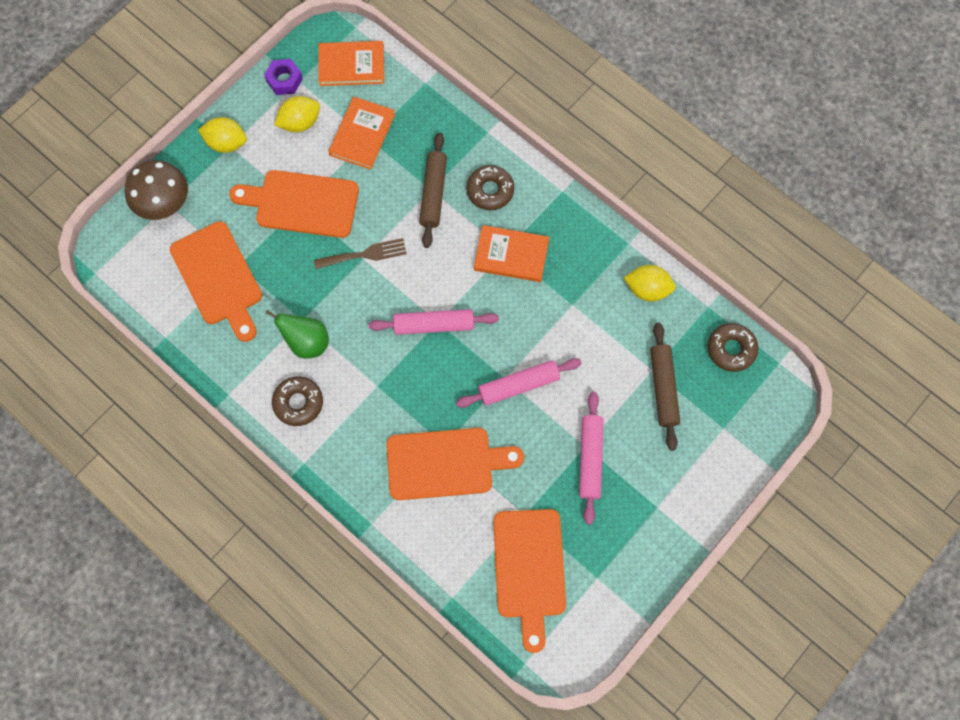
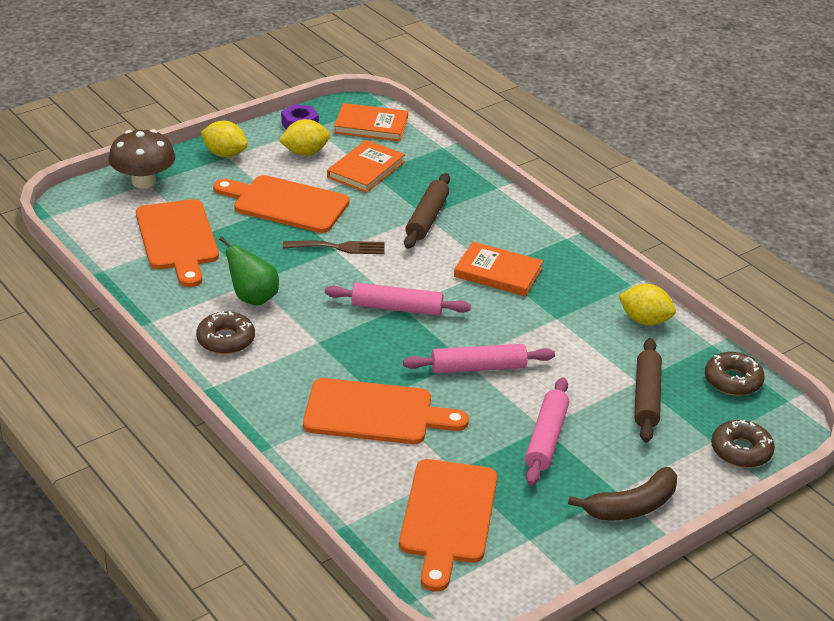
camera: 10 degrees right, 35 degrees down
(490, 191) = (488, 226): brown donut -> brown donut (741, 451)
(670, 521) = (631, 506): none -> brown banana

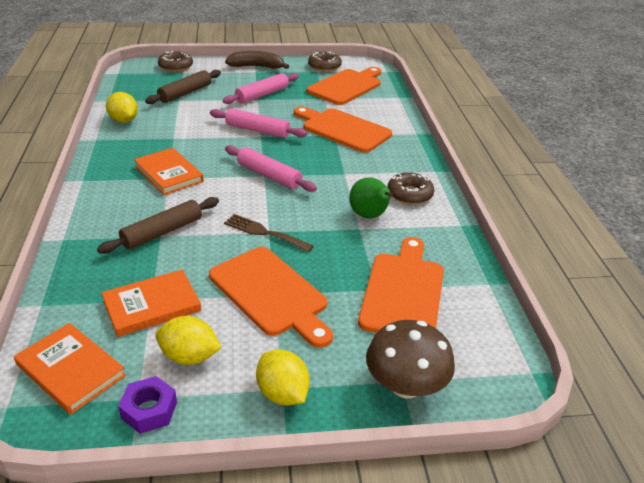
camera: 150 degrees left, 0 degrees up
(733, 380) = (129, 86): brown donut -> brown donut (324, 66)

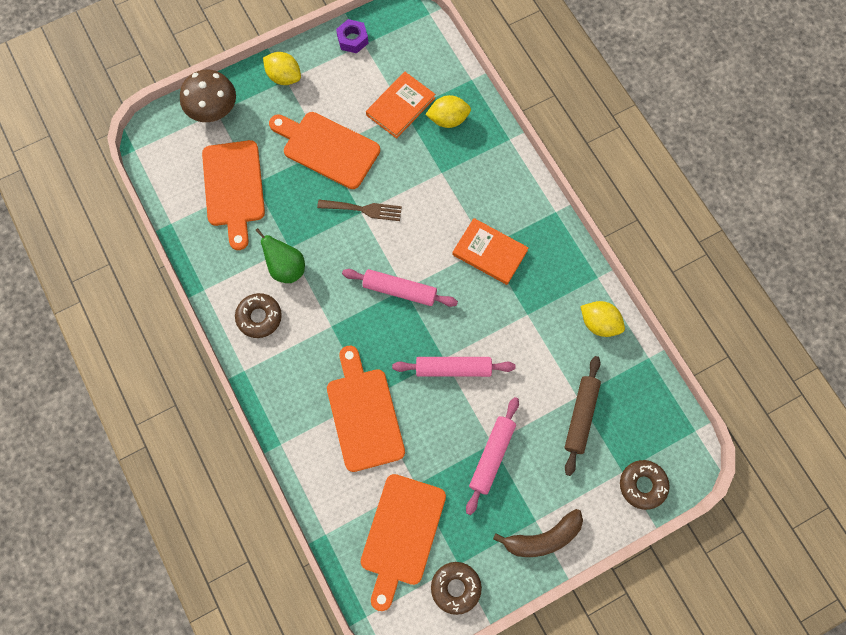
camera: 160 degrees right, 35 degrees up
(71, 370) = (414, 45): orange book -> none
(162, 232) = (442, 177): brown rolling pin -> none
(189, 356) = (352, 79): yellow lemon -> yellow lemon (448, 119)
(343, 129) = (364, 414): orange cutting board -> orange cutting board turned 120 degrees counterclockwise

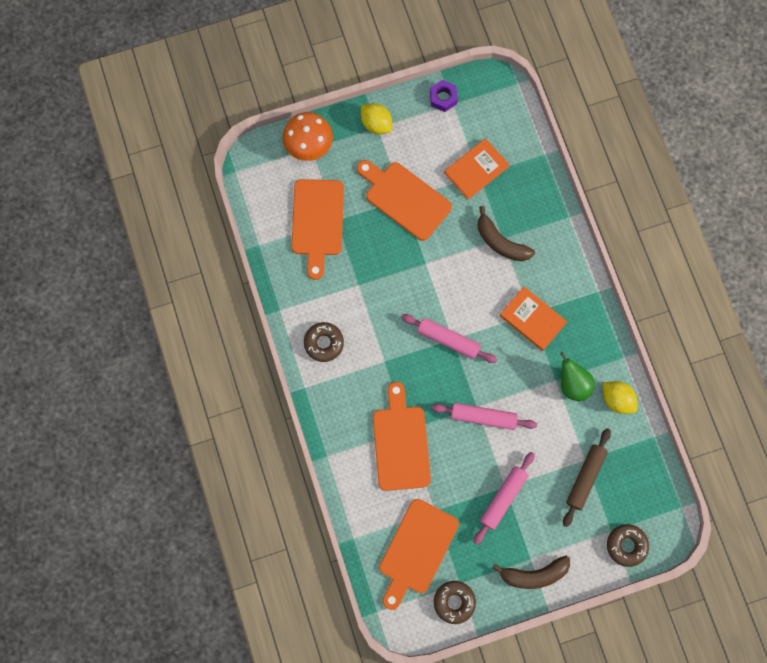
camera: 10 degrees right, 5 degrees up
(213, 109) = (309, 145): brown mushroom -> orange mushroom
(286, 268) = (353, 303): green pear -> green pear (572, 384)
(364, 209) = (428, 261): brown fork -> none
(440, 177) = (500, 242): none -> brown banana
(448, 119) = (517, 189): yellow lemon -> none

